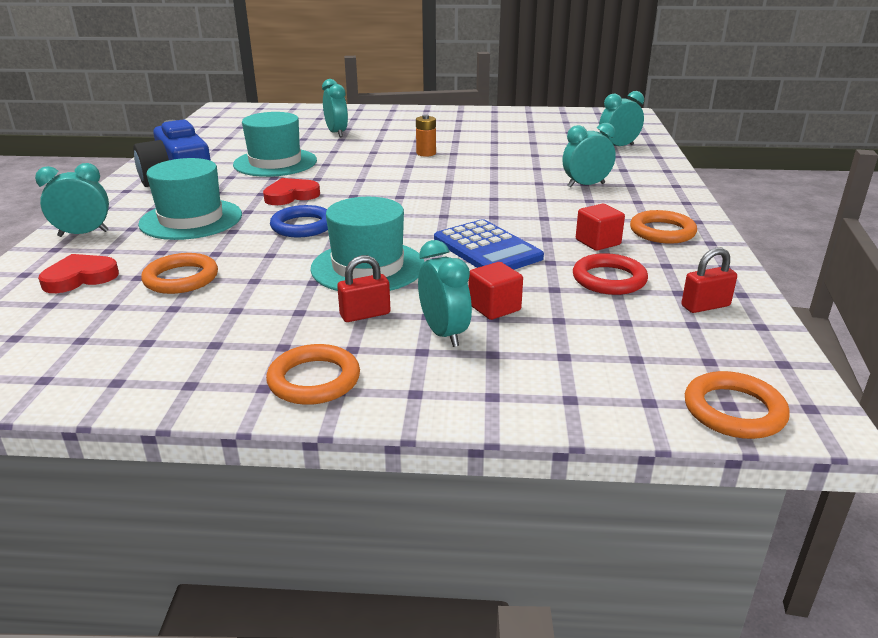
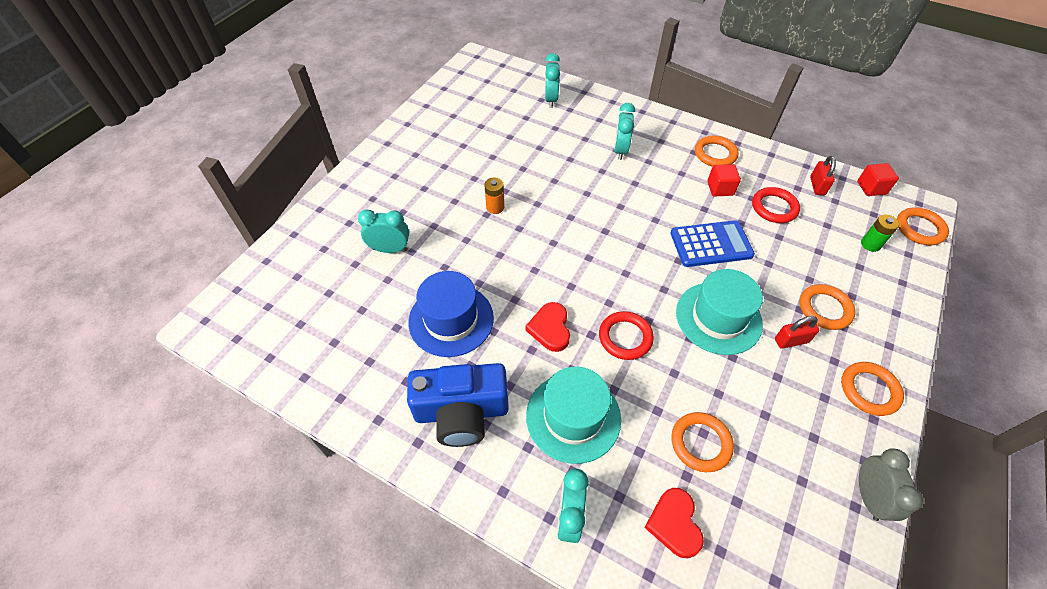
camera: 65 degrees left, 25 degrees up
(133, 390) = (868, 496): none -> grey clock
(275, 163) = (451, 319): turquoise hat -> blue hat
(302, 226) = (625, 337): blue ring -> red ring
(365, 314) = (791, 341): red padlock -> red padlock turned 75 degrees clockwise
(444, 333) = (824, 309): turquoise clock -> orange ring
(494, 308) = (797, 273): red cube -> red cube (871, 188)
(627, 362) = (870, 244): none -> green battery

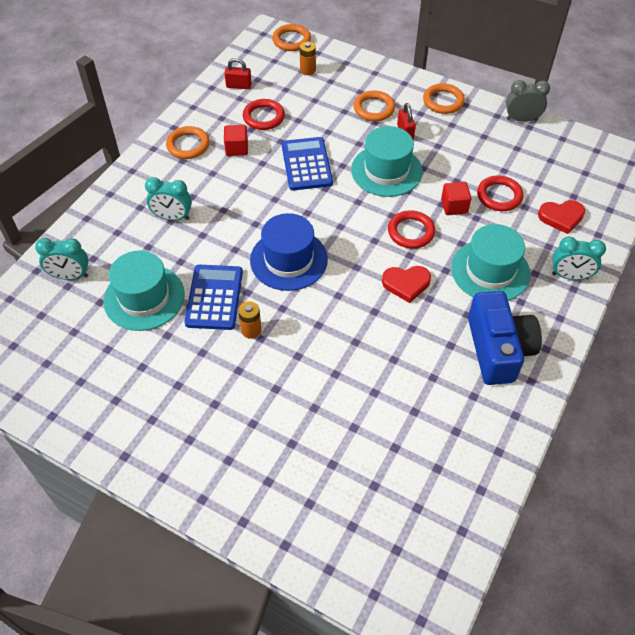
camera: 90 degrees left, 0 degrees up
(390, 249) = (311, 429): turquoise clock -> none
(451, 319) = (402, 363): blue hat -> blue hat (289, 260)
(530, 140) = (144, 297): none -> turquoise hat
(530, 182) = (214, 297): none -> blue calculator
(700, 443) = (499, 196): orange ring -> red ring
(870, 244) = (307, 70): green battery -> orange battery
(871, 188) = (243, 55): red cube -> red cube (454, 206)

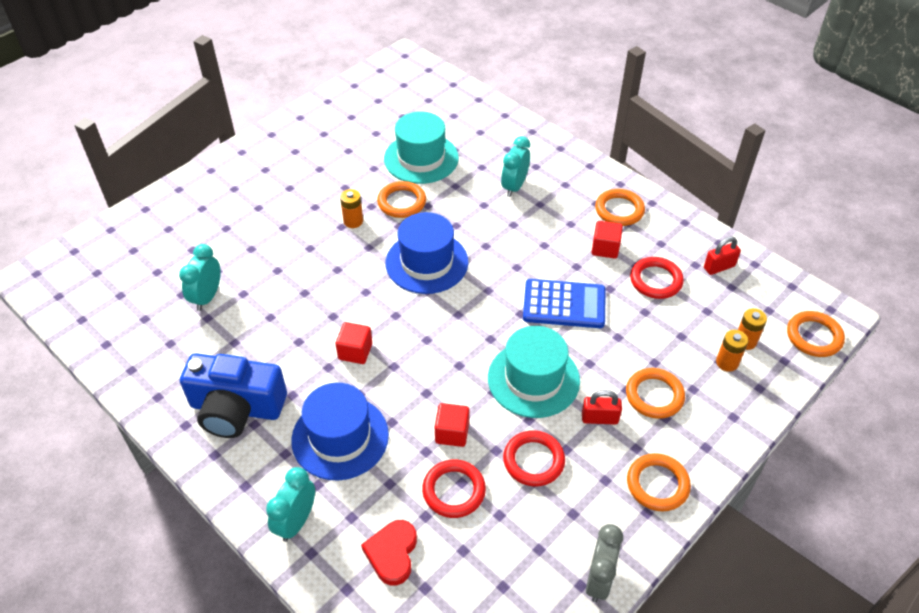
camera: 105 degrees right, 5 degrees down
(70, 276) = (464, 117): turquoise clock -> turquoise clock (207, 297)
(214, 297) = (402, 202): blue calculator -> orange ring
(238, 86) = (719, 267): red padlock -> red padlock turned 45 degrees clockwise
(330, 77) = (727, 362): none -> orange battery
(406, 284) = (355, 351): red heart -> red cube
(411, 232) = (426, 376): red ring -> red ring (533, 460)
(490, 271) = (340, 437): turquoise hat -> blue hat

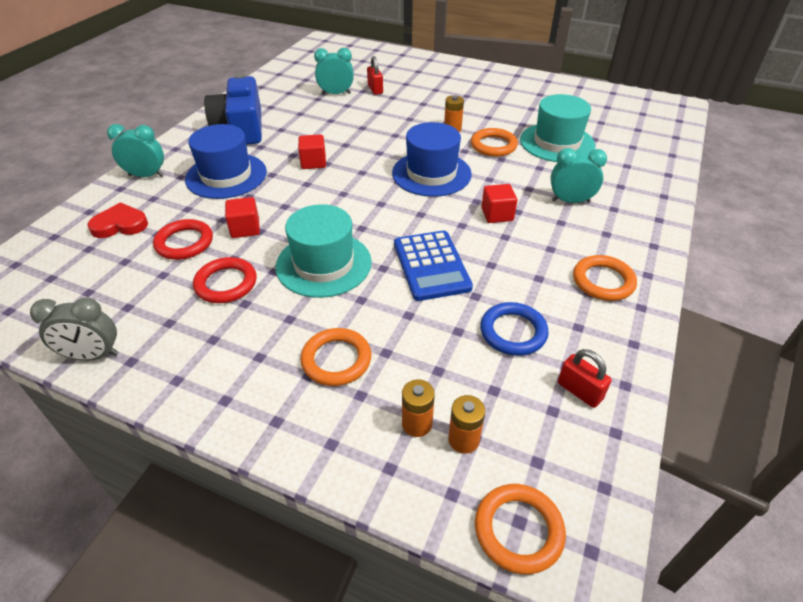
camera: 70 degrees right, 5 degrees down
(599, 418) = (290, 320): red padlock -> red padlock (375, 89)
(605, 248) = (533, 281): red cube -> red cube (497, 214)
(656, 280) = (513, 332): red ring -> blue ring
(657, 484) = (214, 383): orange ring -> none

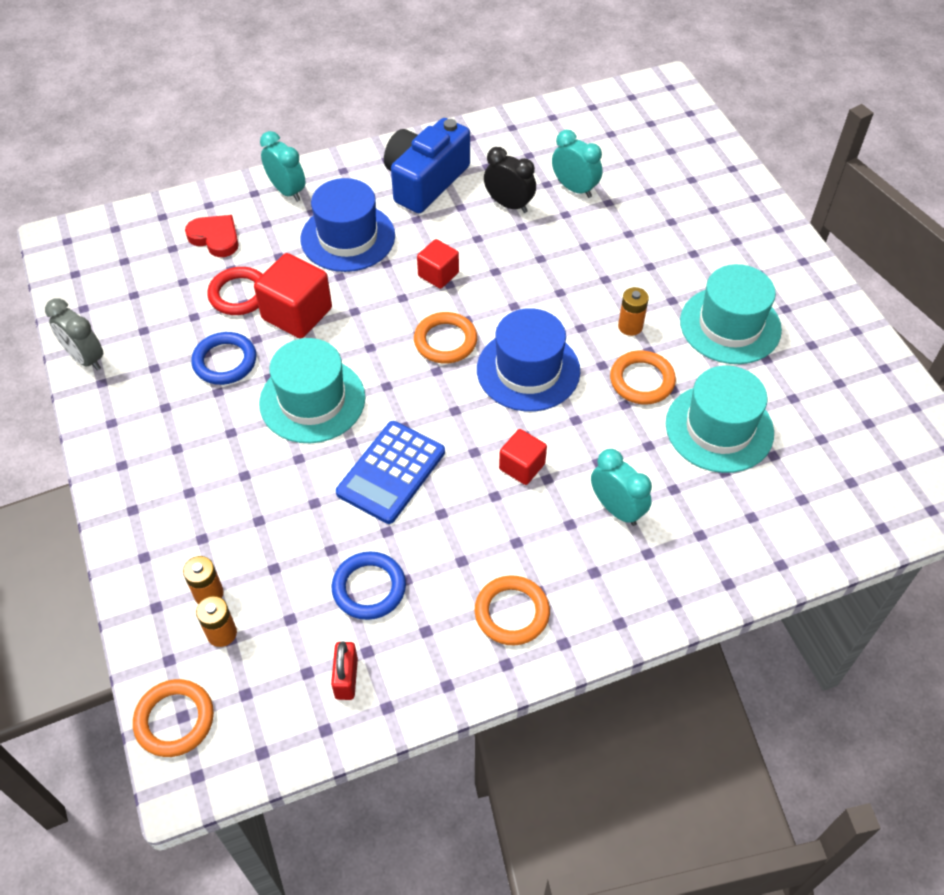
camera: 45 degrees right, 10 degrees up
(226, 283) = (225, 361): red ring -> blue ring
(245, 229) = (297, 314): red cube -> red cube, size x1.68
(309, 115) = (509, 205): none -> black clock
(336, 360) = (220, 496): orange ring -> orange ring (445, 341)
(375, 89) = (625, 209): red padlock -> none
(496, 105) = (730, 325): none -> turquoise hat

